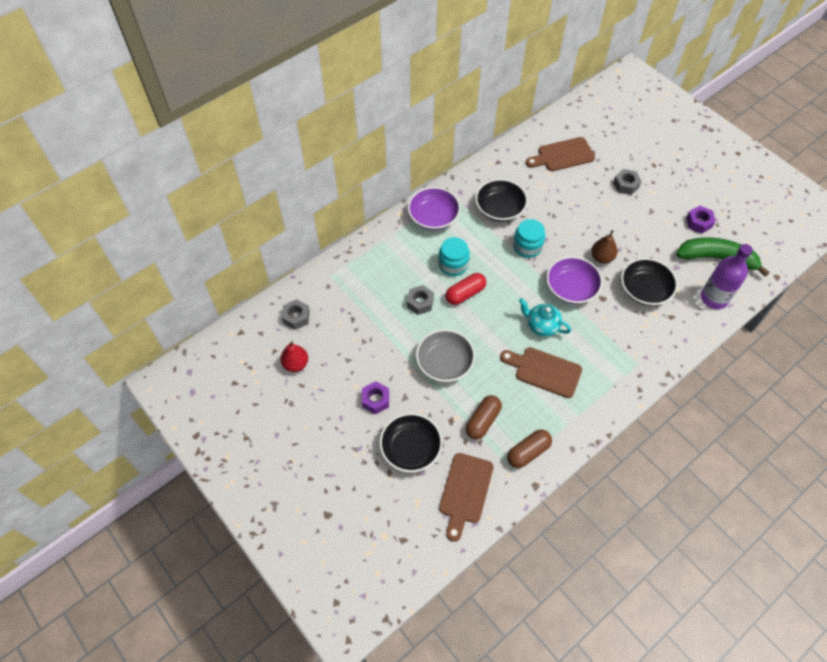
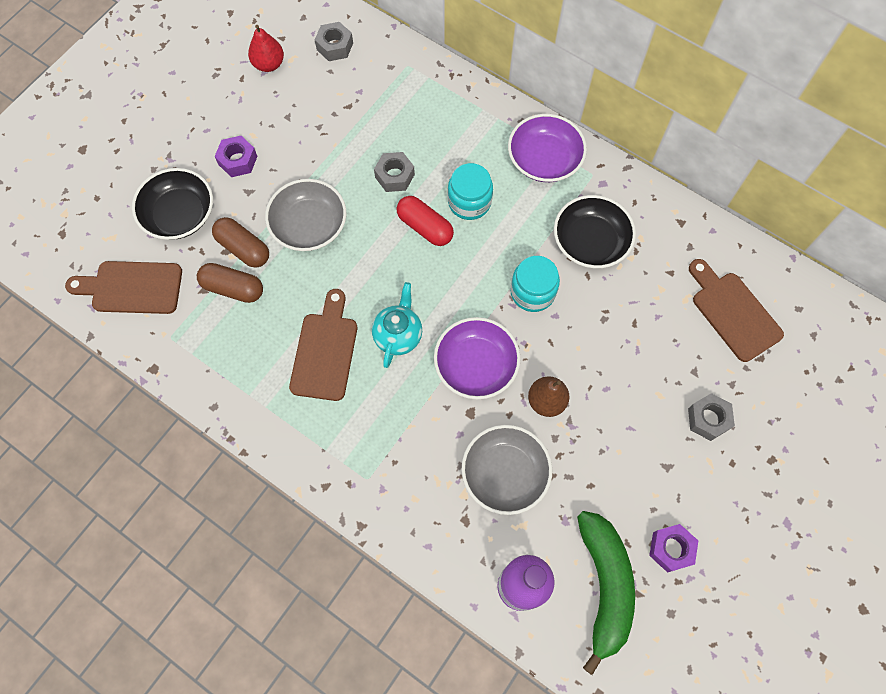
camera: 75 degrees right, 10 degrees up
(528, 452) = (198, 351): brown capsule -> brown capsule (243, 248)
(644, 289) = (505, 474): black bowl -> grey bowl

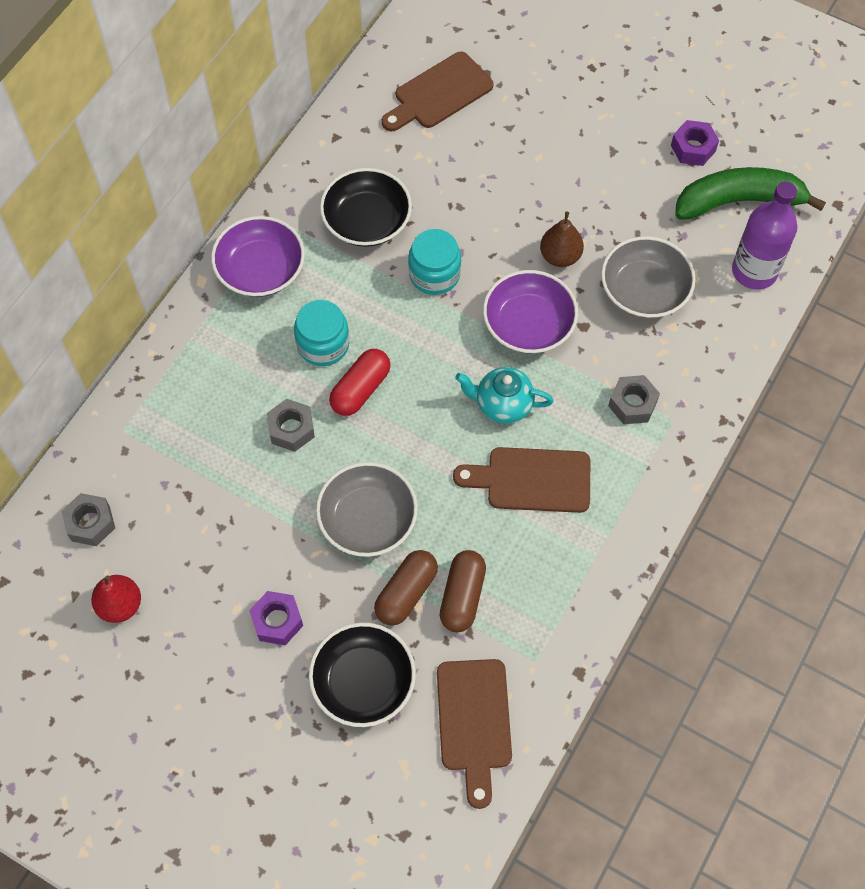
camera: 95 degrees left, 5 degrees down
(708, 419) = (558, 117): grey nut -> grey nut (632, 404)

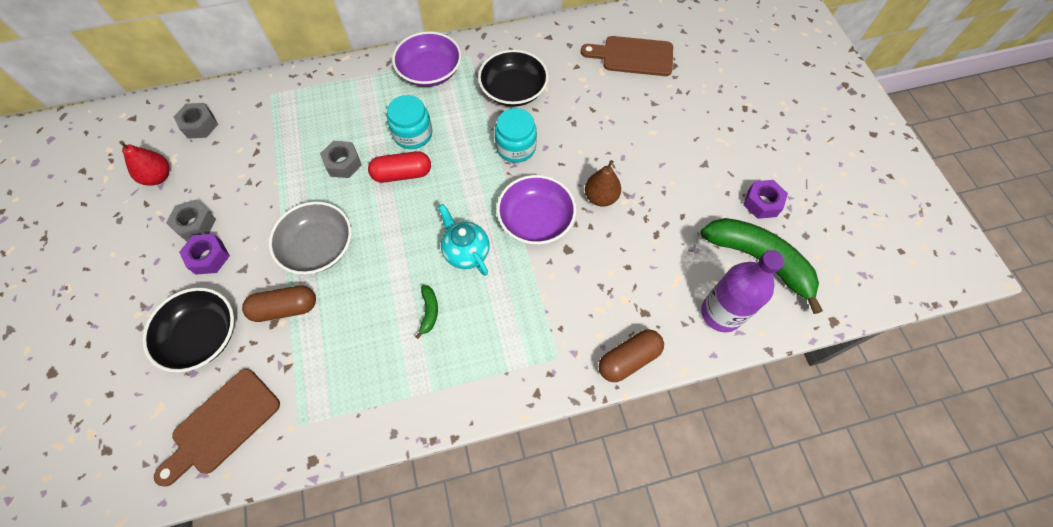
camera: 45 degrees right, 0 degrees up
(462, 596) = (309, 341): brown capsule -> brown capsule (628, 359)
(531, 480) = (429, 312): brown cutting board -> green banana
(632, 404) = (543, 323): grey nut -> grey nut (196, 224)
(644, 290) = (631, 261): grey bowl -> none

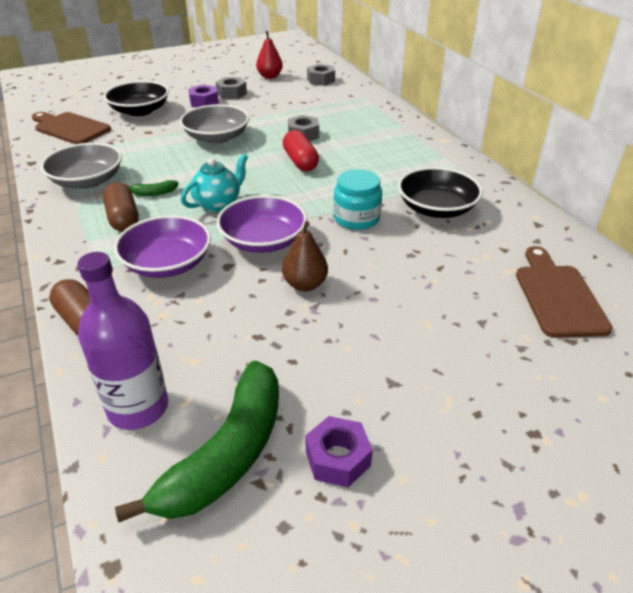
camera: 80 degrees right, 25 degrees down
(285, 308) = (160, 134): brown capsule -> brown capsule (123, 218)
(382, 384) = (87, 181): none -> grey bowl
(413, 134) = (348, 160): turquoise jar -> none
(430, 72) = (432, 159): purple bowl -> purple bowl (167, 263)

